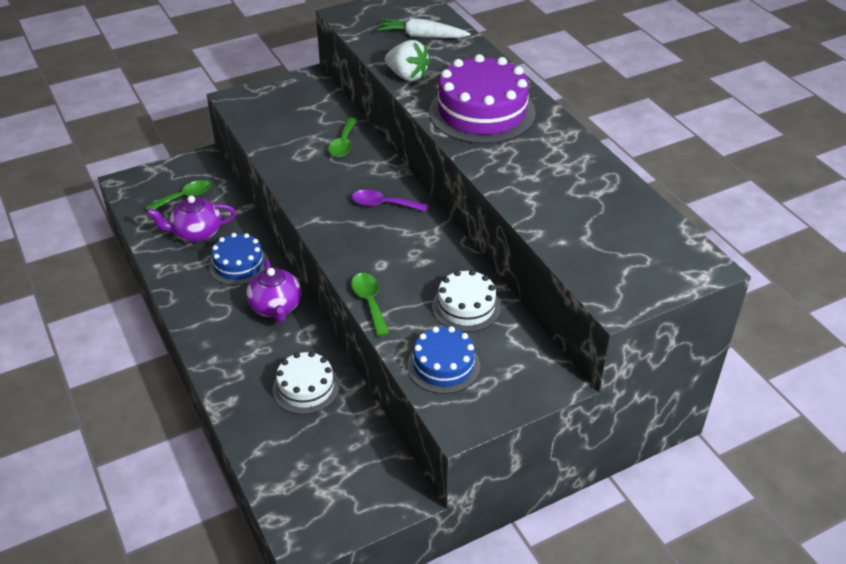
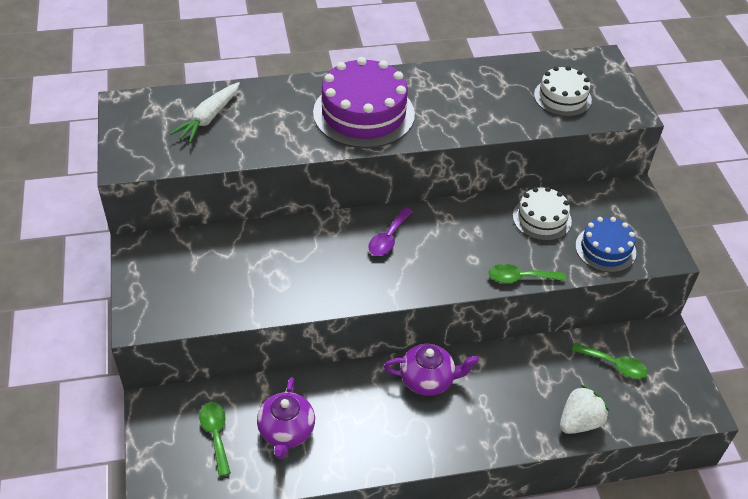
camera: 75 degrees left, 5 degrees up
(239, 264) = (353, 400): blue cake -> none
(306, 387) = (538, 376): white cake -> white cake (562, 97)
(343, 144) = (277, 246): green spoon -> green spoon (614, 365)
(407, 76) = (277, 145): white strawberry -> white strawberry (579, 422)

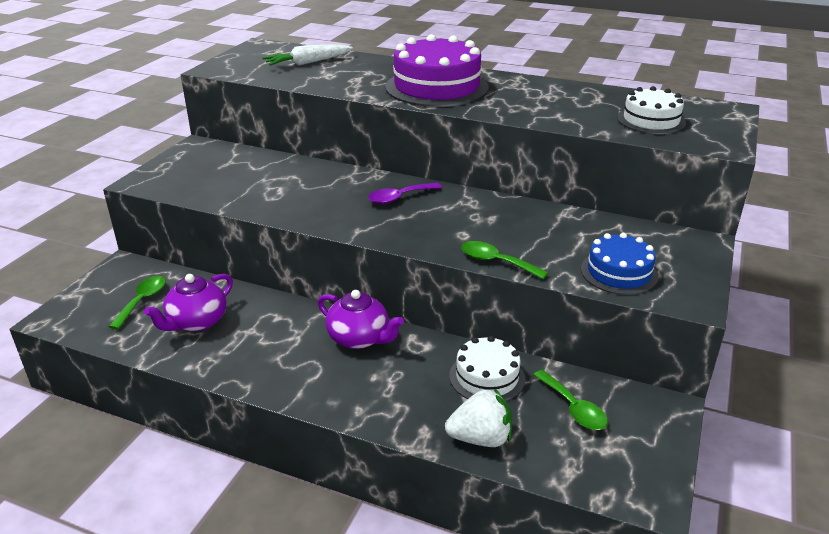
camera: 35 degrees right, 15 degrees down
(542, 218) = (569, 230): white cake -> white cake (487, 377)

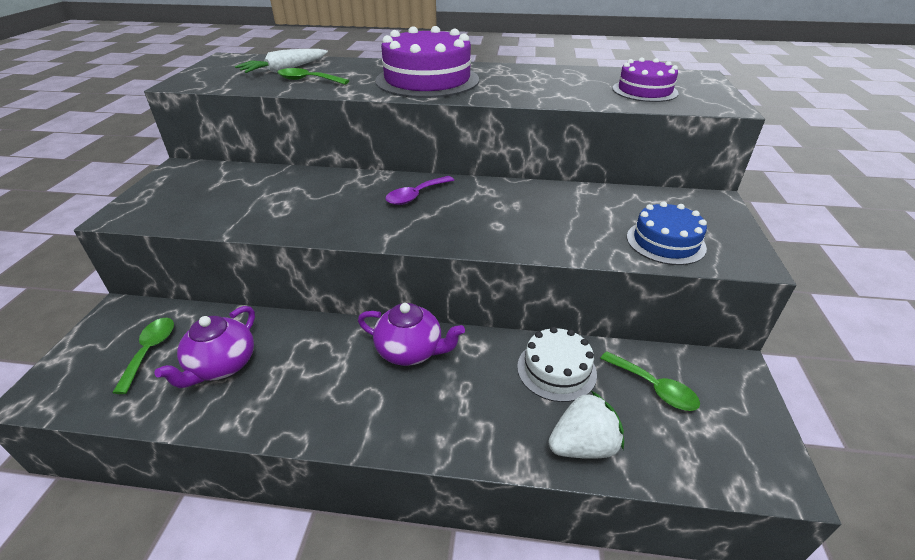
camera: 15 degrees left, 5 degrees up
(496, 262) = (545, 249): green spoon -> green spoon (308, 80)
(651, 120) = (644, 91): white cake -> purple cake

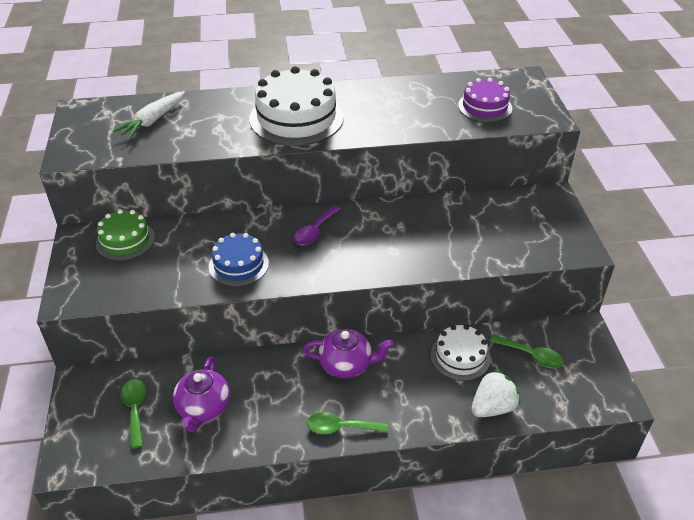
camera: 15 degrees left, 5 degrees up
(219, 177) = (125, 240): none -> green cake
(308, 80) = (187, 134): green spoon -> green spoon (340, 427)
(427, 80) = (296, 118): purple cake -> white cake
(665, 242) = (522, 244): blue cake -> blue cake (238, 265)

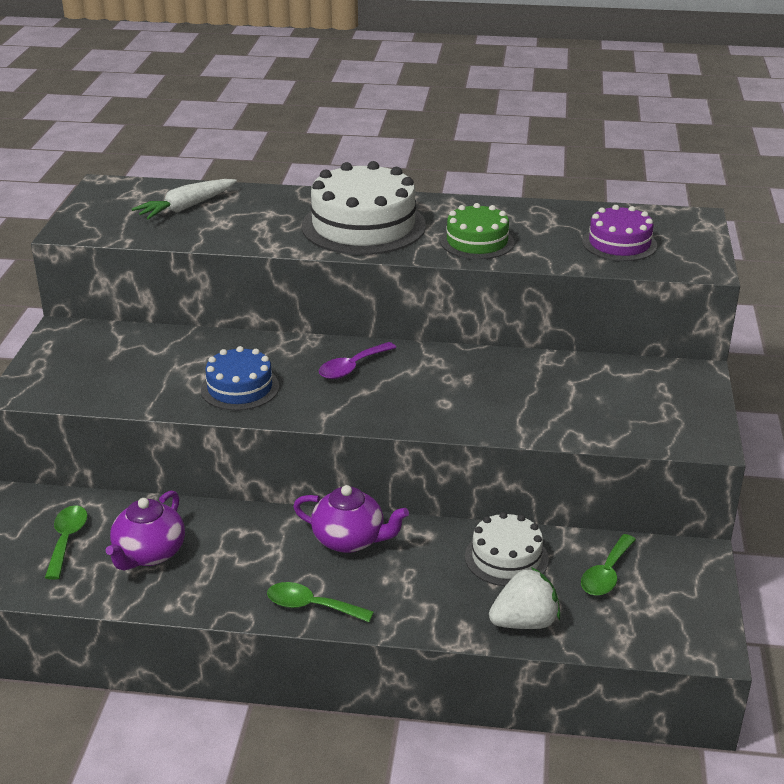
camera: 15 degrees right, 10 degrees down
(125, 240) = (115, 342): green cake -> green cake (477, 242)
(531, 356) = (606, 574): green spoon -> green spoon turned 75 degrees clockwise

